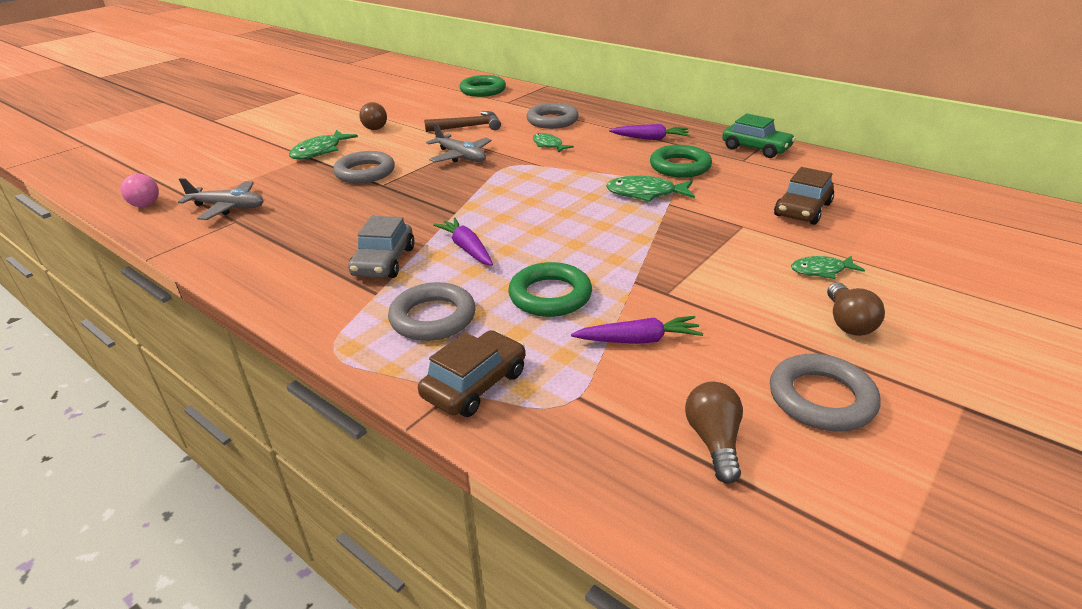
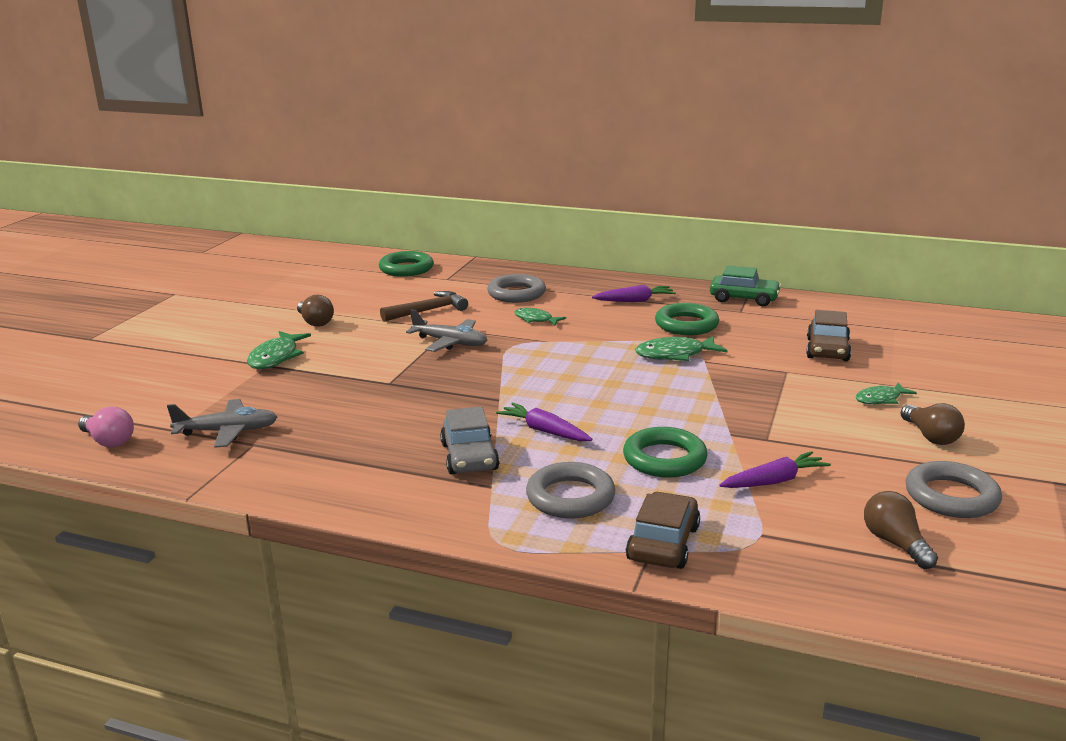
camera: 20 degrees left, 10 degrees down
(365, 172) = (356, 373): grey ring -> none

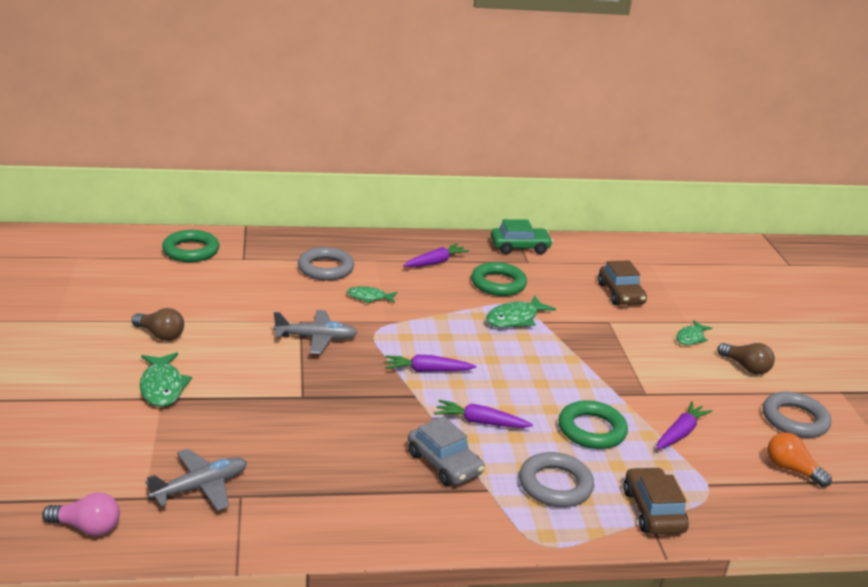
camera: 30 degrees left, 5 degrees up
(428, 311) = (261, 302): brown hammer -> none
(533, 382) = (427, 371): none -> purple carrot
(895, 543) = (791, 469): brown light bulb -> orange light bulb

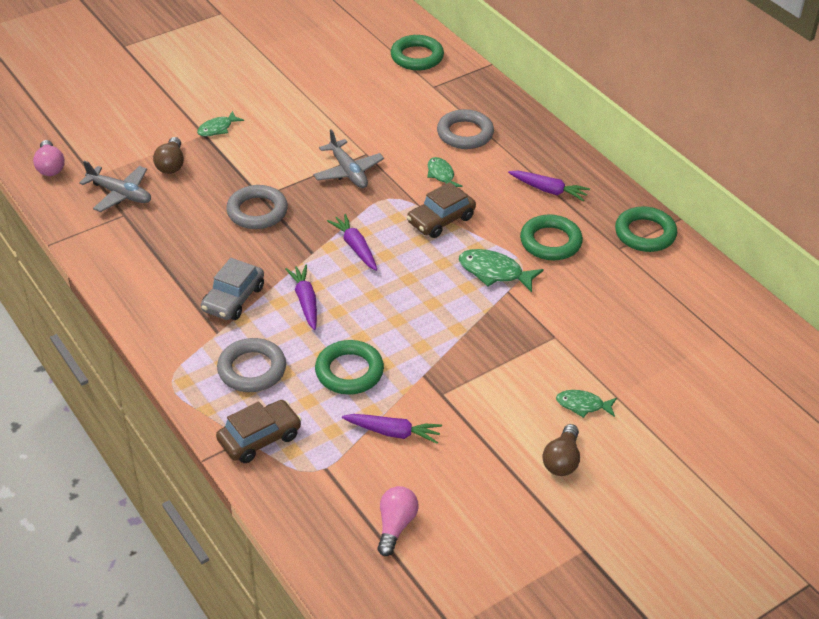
camera: 65 degrees right, 15 degrees up
(160, 335) = (281, 98): brown light bulb -> brown light bulb (171, 164)
(162, 387) = (217, 128): green fish -> green fish, size x0.65
(520, 247) = (645, 233): green car -> green ring
(620, 294) = (623, 331): brown car -> brown car (441, 220)
(791, 469) = (395, 526): orange light bulb -> pink light bulb
(794, 420) = (490, 516): grey ring -> grey ring (257, 211)

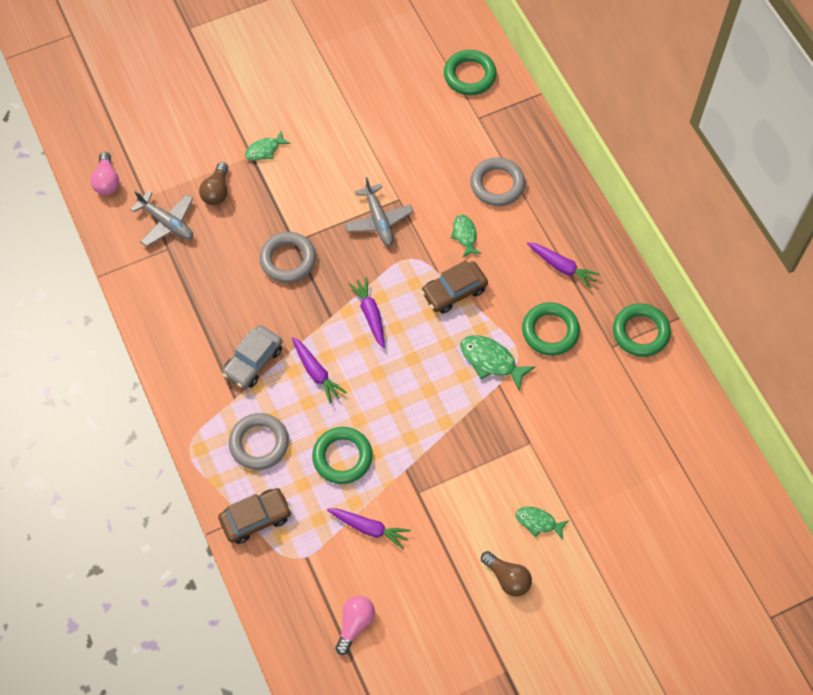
camera: 10 degrees right, 20 degrees up
(305, 301) = (316, 372): purple carrot -> purple carrot turned 150 degrees clockwise
(562, 460) = (507, 578): brown light bulb -> brown light bulb turned 75 degrees counterclockwise

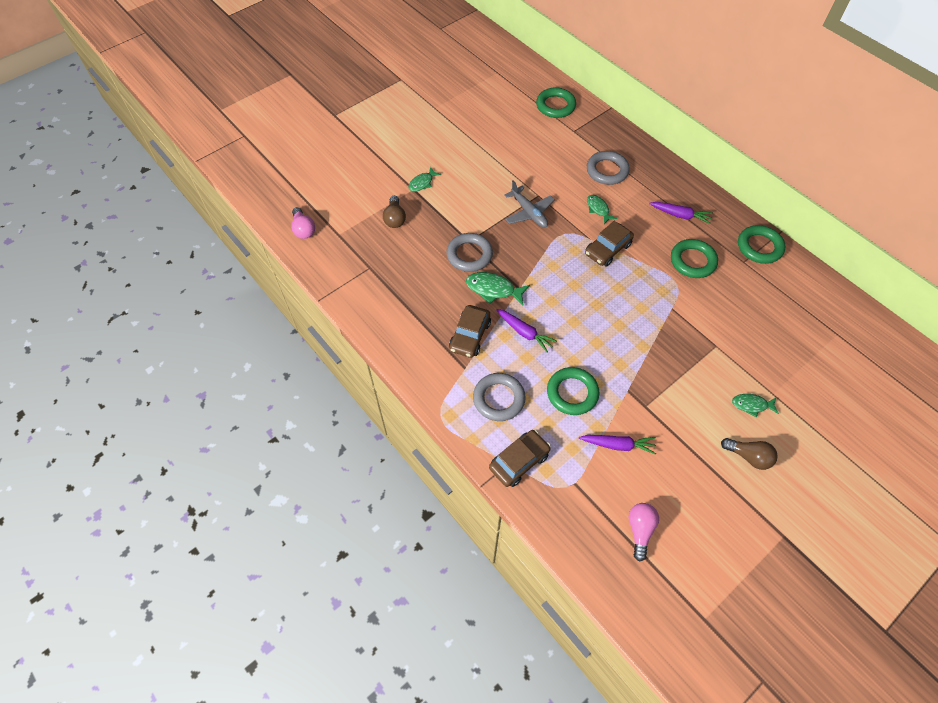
camera: 15 degrees left, 5 degrees down
(167, 223) = (362, 249): grey plane -> none
(253, 361) = (470, 336): grey car -> brown car
(370, 314) = (550, 280): purple carrot -> none
(491, 361) = (658, 292): green fish -> green fish (493, 289)

